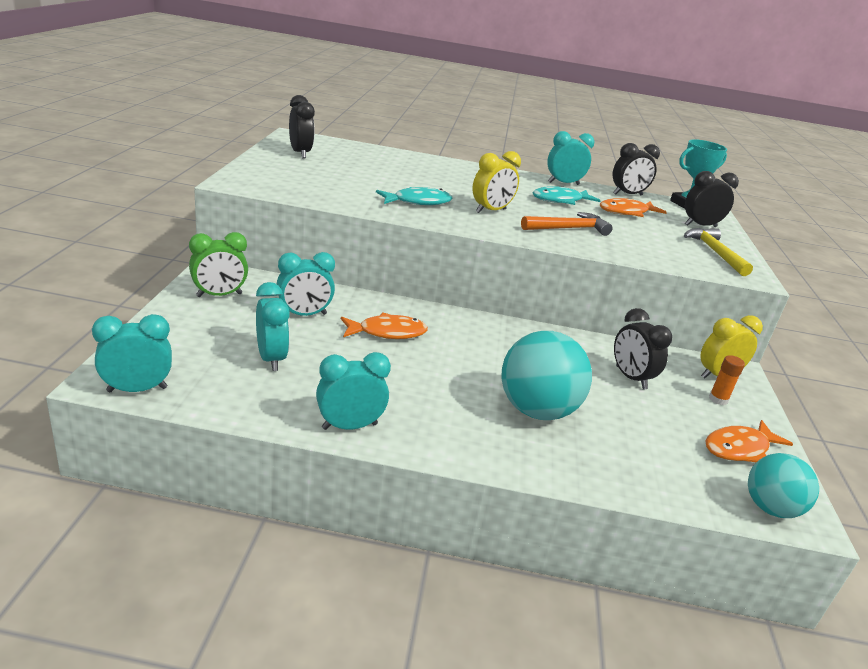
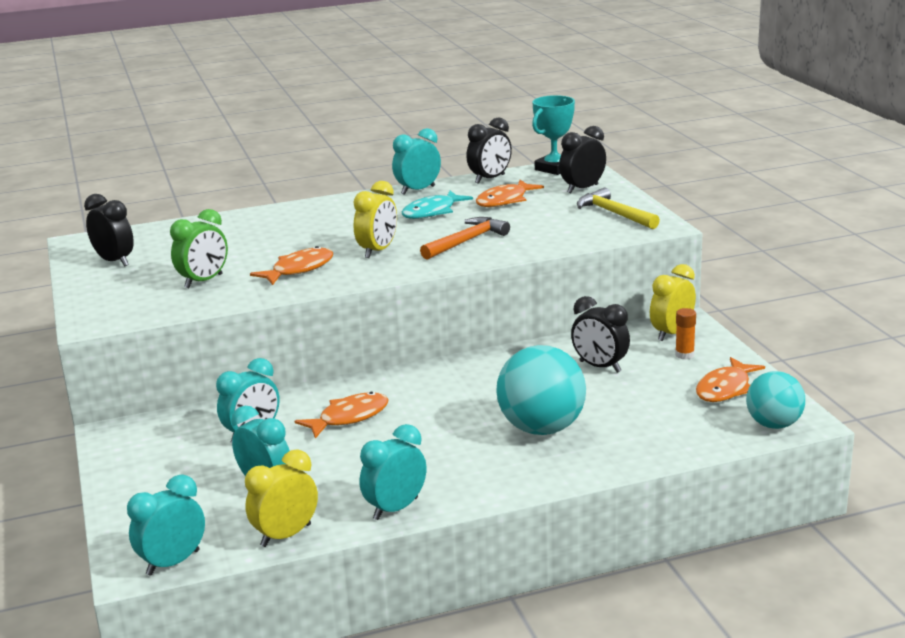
camera: 20 degrees left, 5 degrees down
(219, 295) = (146, 452): green clock -> green clock (204, 281)
(242, 407) = (286, 535): none -> yellow clock
(418, 202) = (299, 269): turquoise fish -> orange fish

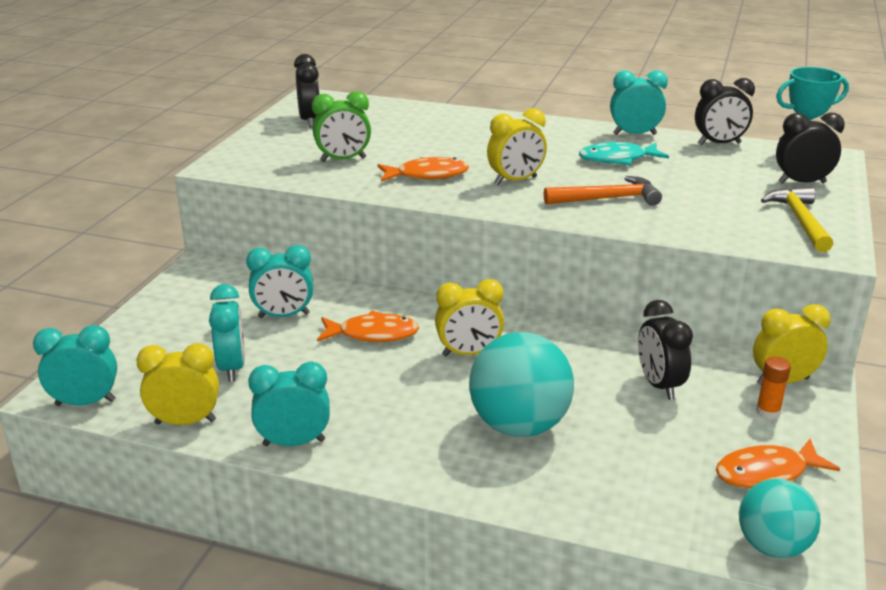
camera: 35 degrees right, 5 degrees up
(443, 400) = (469, 353): none -> yellow clock
(505, 200) = (703, 170): orange fish -> none

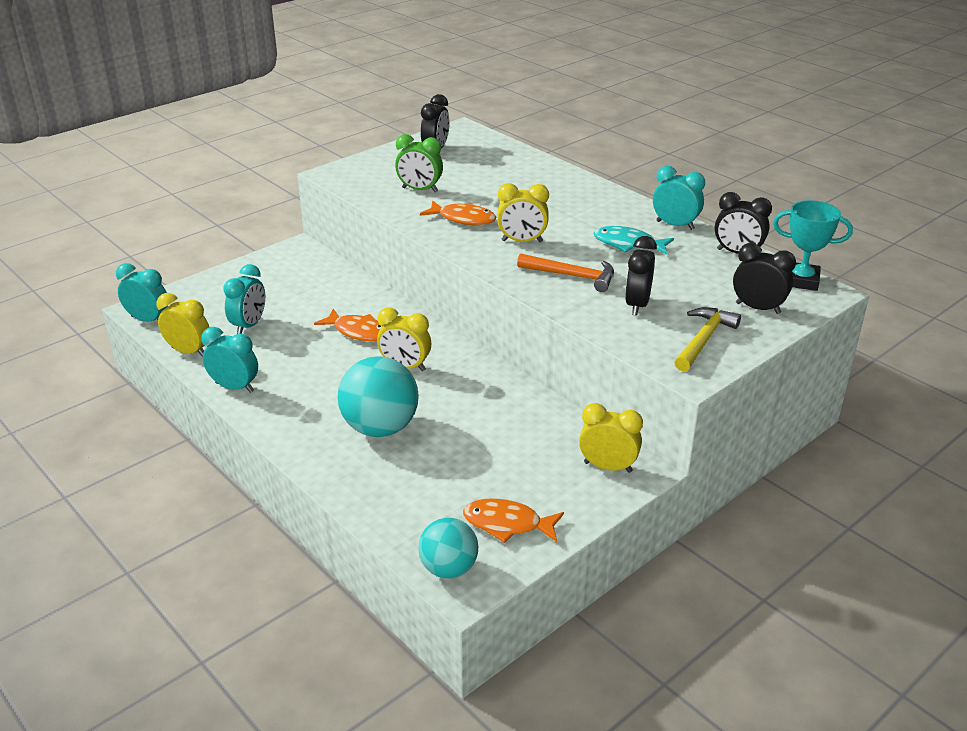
camera: 30 degrees right, 5 degrees up
(284, 316) = (316, 299): turquoise clock -> none
(659, 385) = (510, 436): black clock -> black clock (637, 305)
(768, 412) = (565, 484): orange glue stick -> none

